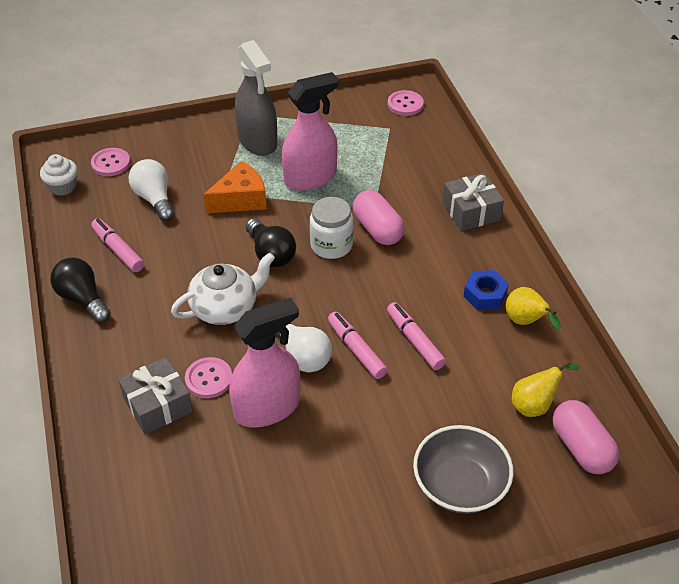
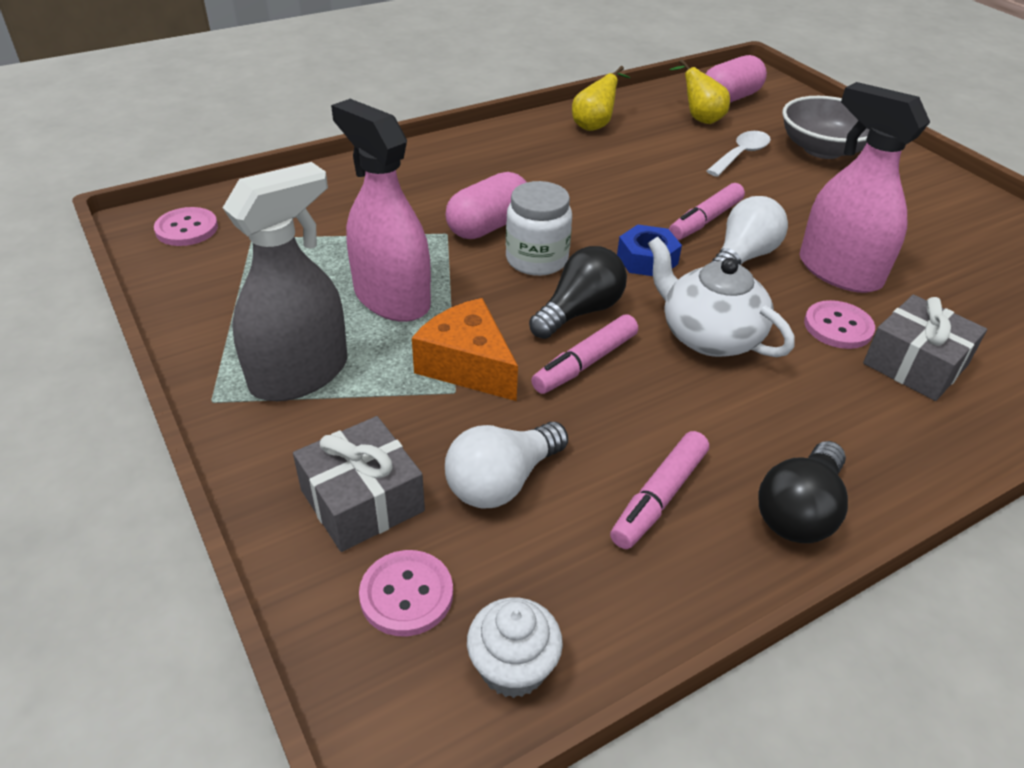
camera: 105 degrees left, 5 degrees down
(415, 340) = (664, 185): pink marker -> pink marker (585, 363)
(458, 412) = (741, 155): none -> white spoon
(471, 211) = (428, 163): grey gift -> grey gift (362, 500)
(485, 295) = (569, 148): blue nut -> blue nut (647, 259)

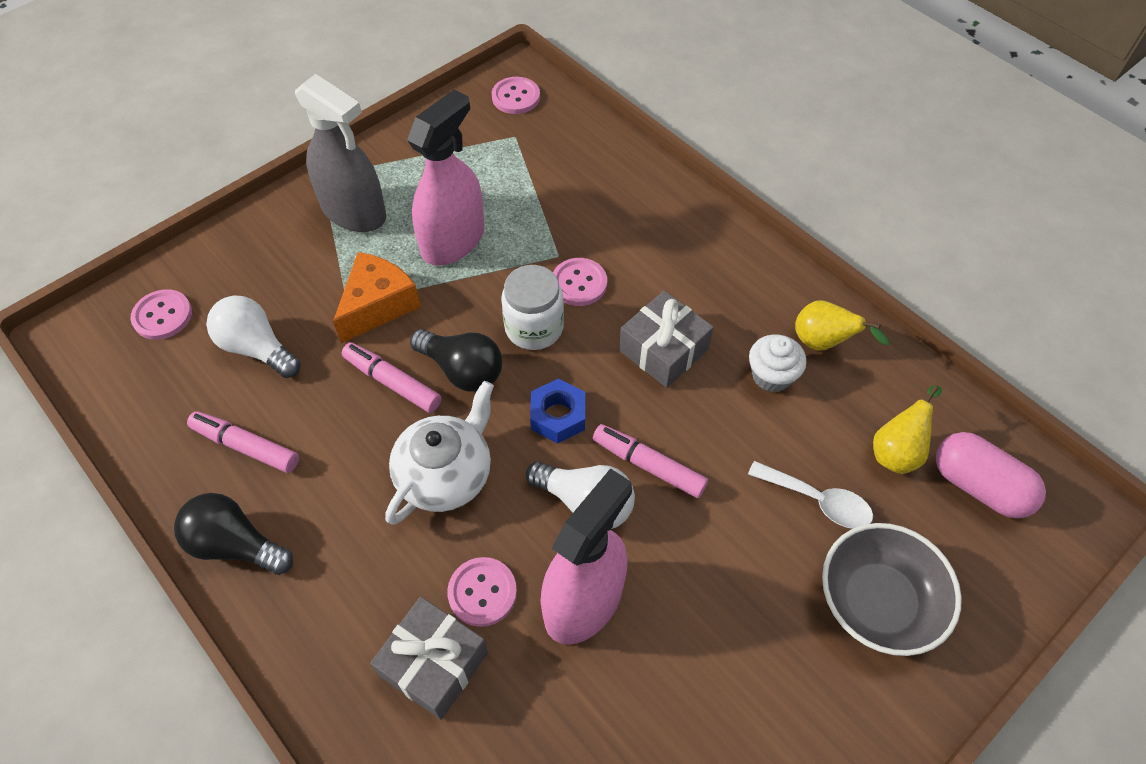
camera: 80 degrees right, 15 degrees up
(362, 500) = (237, 276): grey gift -> grey gift (663, 350)
(489, 226) = (579, 283): pink capsule -> pink button
(513, 667) = (109, 378): white cupcake -> white cupcake (771, 375)

